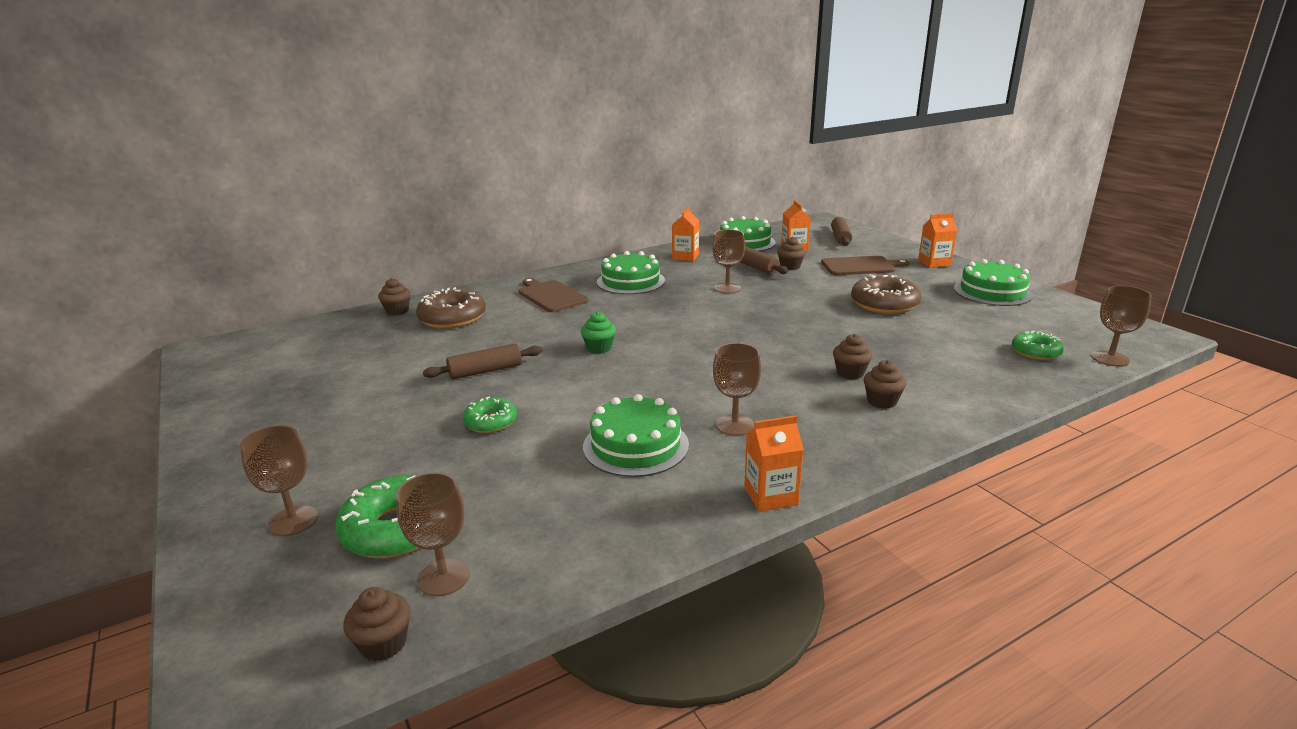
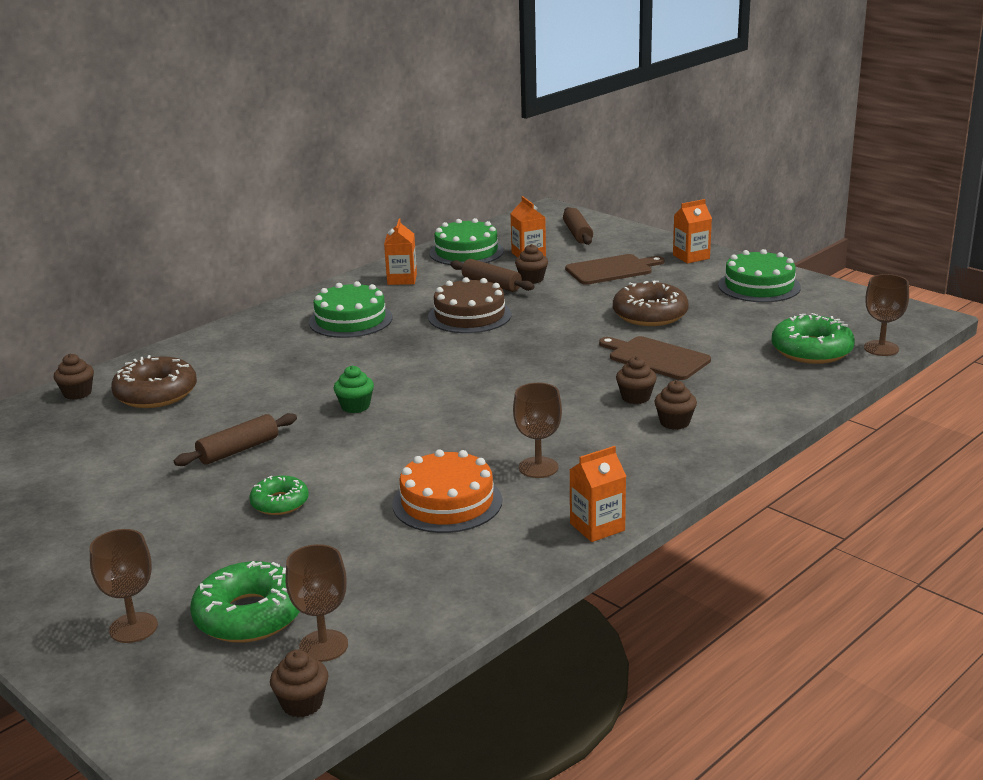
camera: 15 degrees left, 0 degrees up
(551, 295) = (262, 350): brown cutting board -> brown cutting board (656, 358)
(635, 445) = (447, 502): green cake -> orange cake
(727, 288) = (469, 315): brown goblet -> brown cake
(1035, 352) = (811, 350): green donut -> green donut, size x1.67

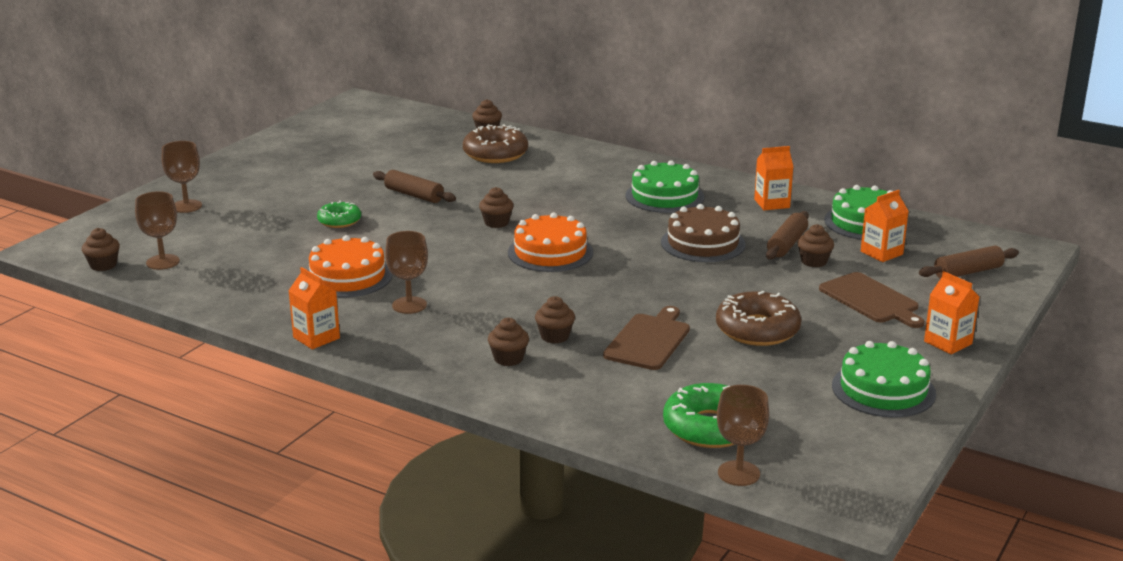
camera: 75 degrees right, 0 degrees up
(249, 615) = (198, 235): green donut -> none
(355, 406) = (496, 223): green cupcake -> brown cupcake
(448, 384) = (550, 252): none -> orange cake

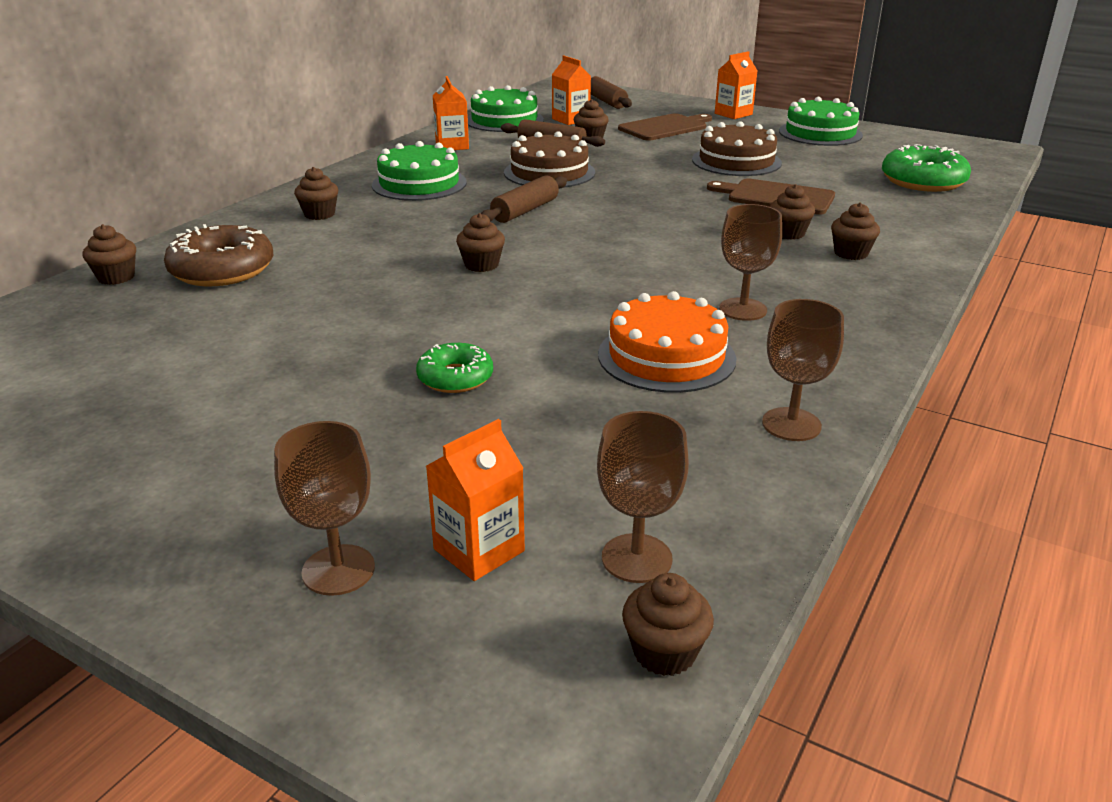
camera: 90 degrees left, 5 degrees up
(316, 338) = (865, 366): orange carton -> orange carton (479, 550)
(414, 195) = (364, 322): brown rolling pin -> brown rolling pin (525, 211)
(550, 252) = (575, 236): orange cake -> none
(593, 170) = (319, 214): none -> brown cupcake
(738, 473) = (986, 175): brown goblet -> brown goblet (791, 424)
(757, 330) = (736, 161): brown donut -> brown cake

